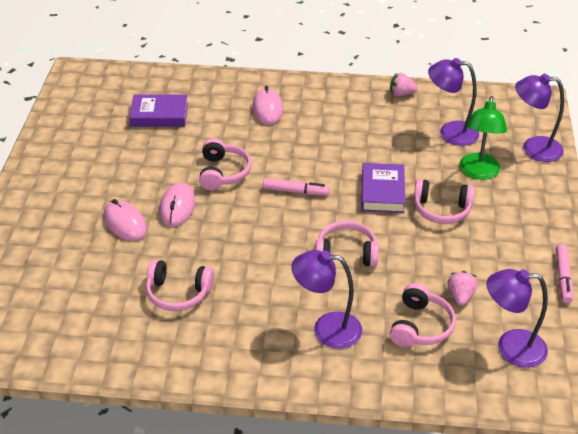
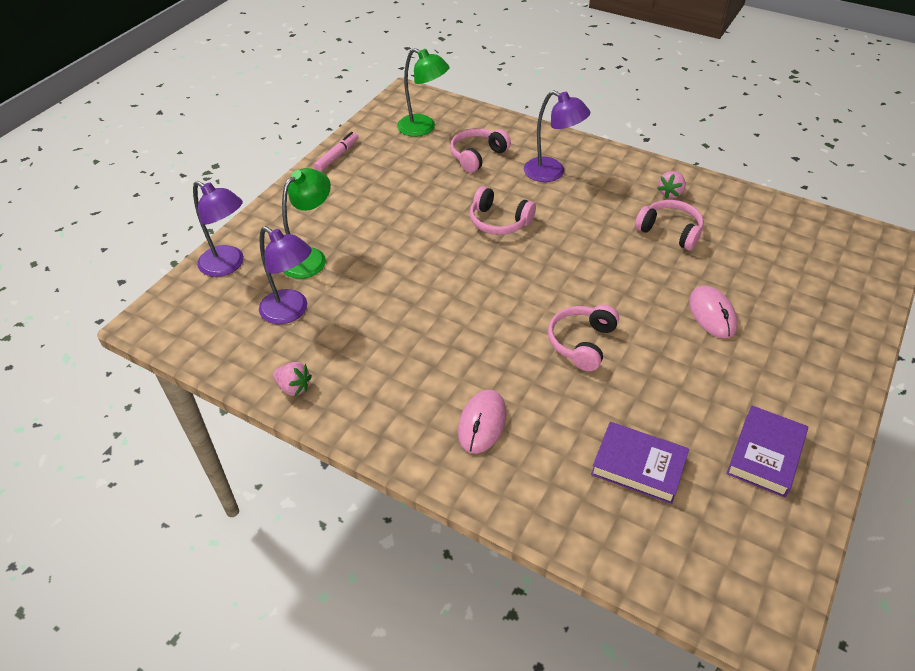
camera: 155 degrees left, 5 degrees up
(177, 207) = (649, 315): pink mouse -> none
(295, 191) = (511, 295): pink marker -> none
(382, 192) = (422, 267): purple book -> purple book (765, 454)
(441, 209) = (381, 233): pink headphones -> none
(460, 296) = (429, 165): pink strawberry -> pink strawberry (670, 193)
(511, 348) = (423, 128): purple lamp -> green lamp

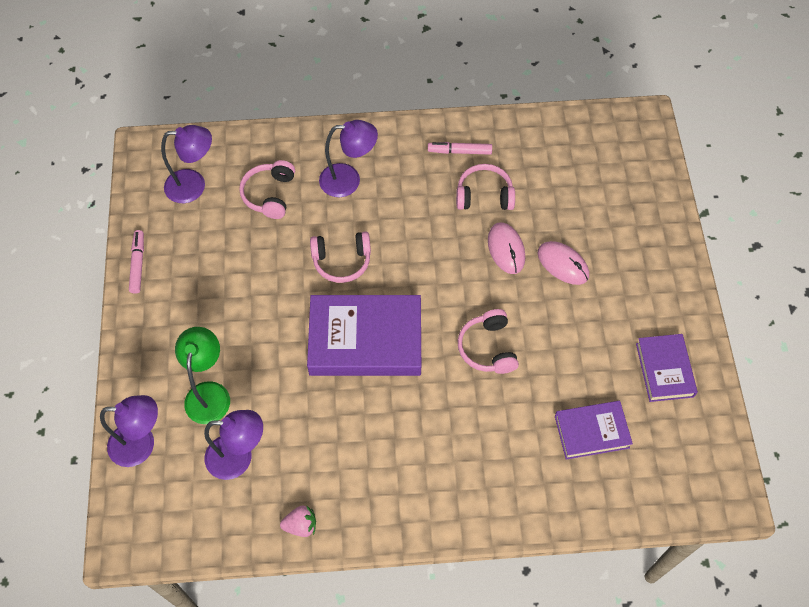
camera: 35 degrees left, 15 degrees up
(423, 128) = (194, 185): green lamp -> purple lamp
(471, 283) = (365, 340): none -> purple book
(482, 423) = (465, 465): pink mouse -> pink mouse (506, 249)
(670, 193) = (460, 151): pink strawberry -> pink marker

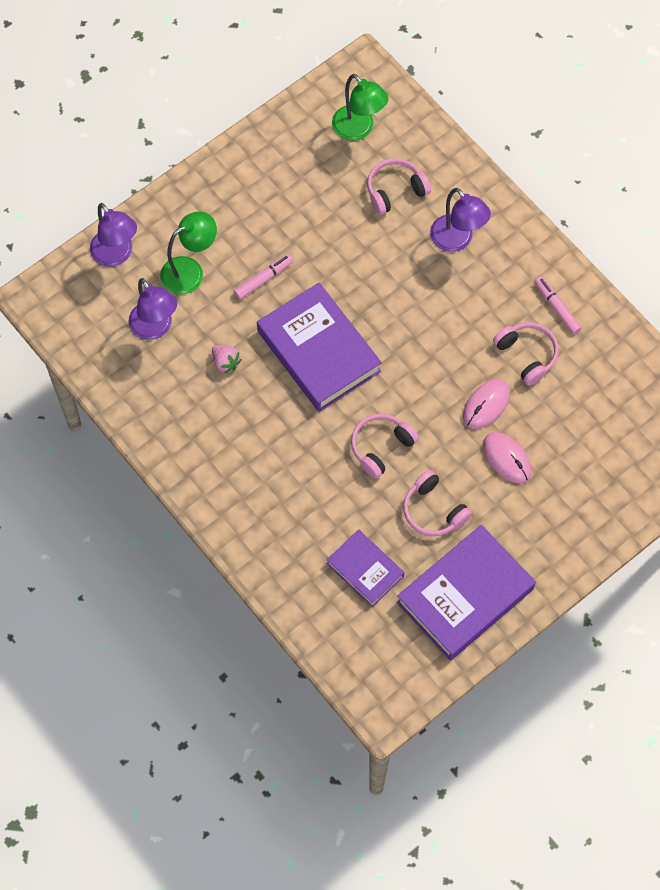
camera: 55 degrees right, 5 degrees up
(138, 264) = (257, 142): pink marker -> pink marker (263, 279)
(194, 185) = (358, 129): purple lamp -> green lamp
(301, 525) = (135, 407): pink strawberry -> pink strawberry (225, 362)
(342, 261) = (376, 287): pink headphones -> pink headphones (433, 510)
(563, 264) = (506, 458): pink mouse -> pink mouse turned 45 degrees counterclockwise
(664, 370) = (465, 596): purple book -> purple book, size x1.75

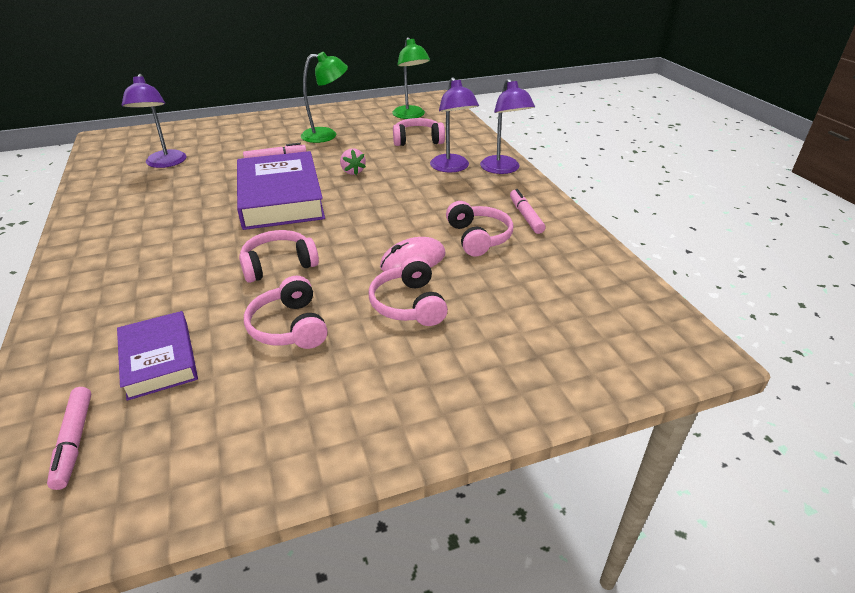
camera: 20 degrees right, 30 degrees down
(116, 255) = (183, 131): purple lamp -> purple lamp (503, 169)
(190, 271) = (225, 145): green lamp -> green lamp (327, 135)
(225, 362) = (196, 188): pink strawberry -> pink strawberry (353, 171)
(366, 643) = (74, 441): none -> pink marker
(465, 596) = (256, 426): purple book -> none
(506, 458) = (408, 304): pink mouse -> pink headphones

